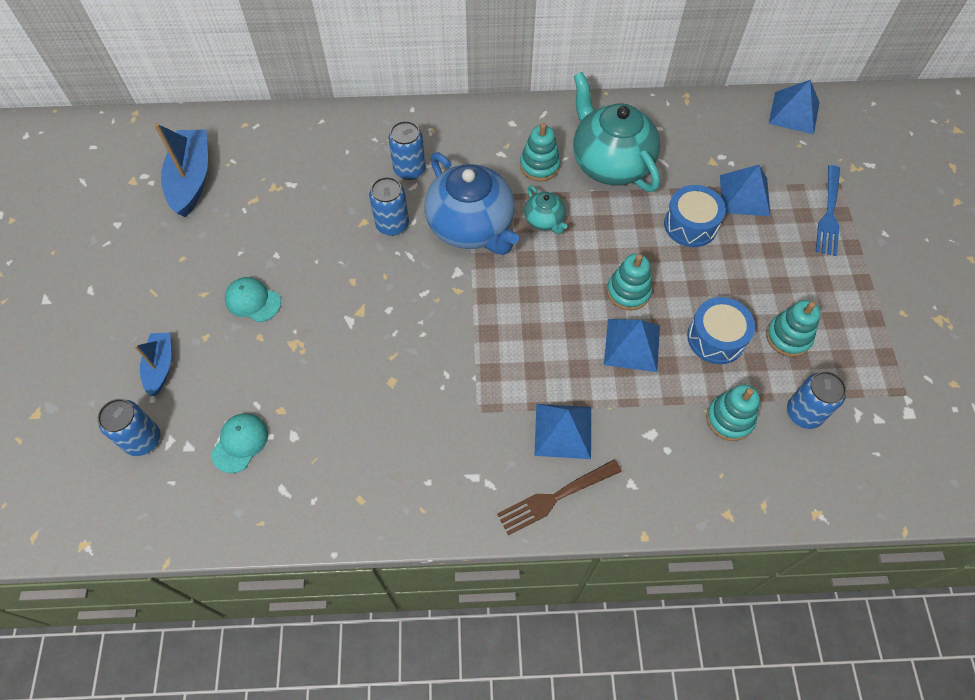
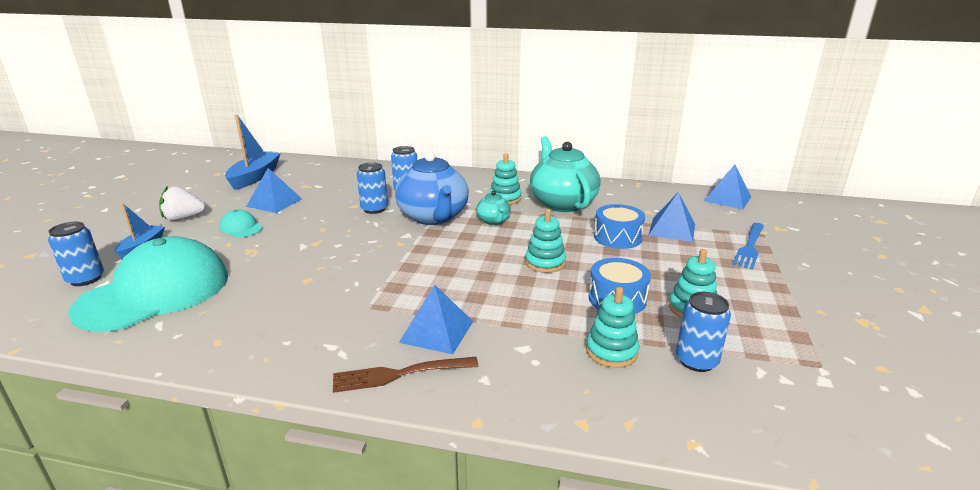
camera: 15 degrees right, 35 degrees down
(166, 297) = (183, 218): none -> white strawberry
(240, 443) = (154, 292): turquoise cap -> turquoise cap, size x2.45
(632, 345) = (533, 291): blue pyramid -> blue pyramid (274, 202)

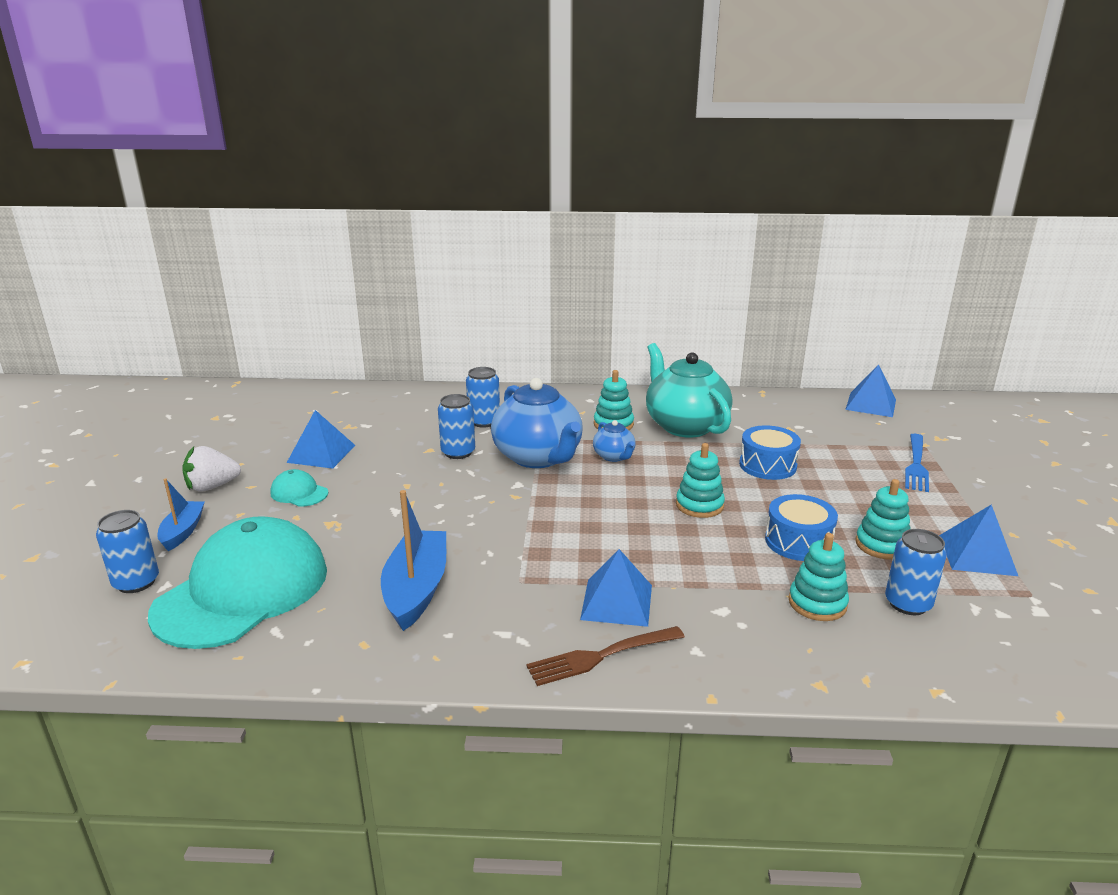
camera: 10 degrees left, 0 degrees up
(254, 177) = (271, 419): blue boat -> blue boat (416, 589)
(493, 221) = (614, 456): turquoise teapot -> blue teapot
(672, 229) = (824, 450): blue pyramid -> blue pyramid (977, 555)

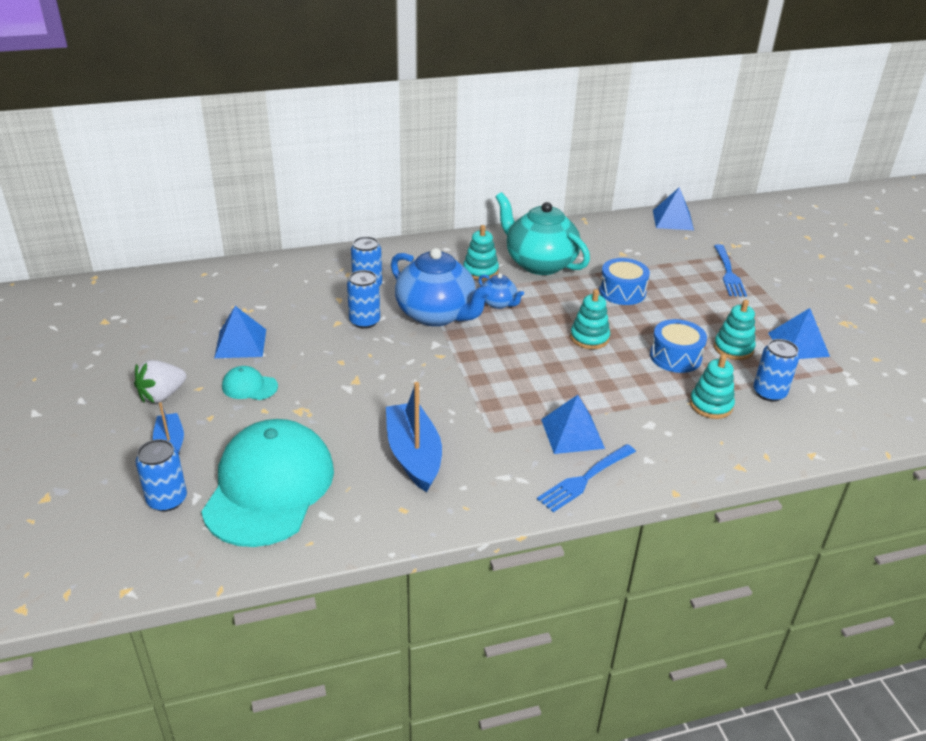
camera: 20 degrees left, 10 degrees up
(602, 656) = (585, 478): brown fork -> blue fork

